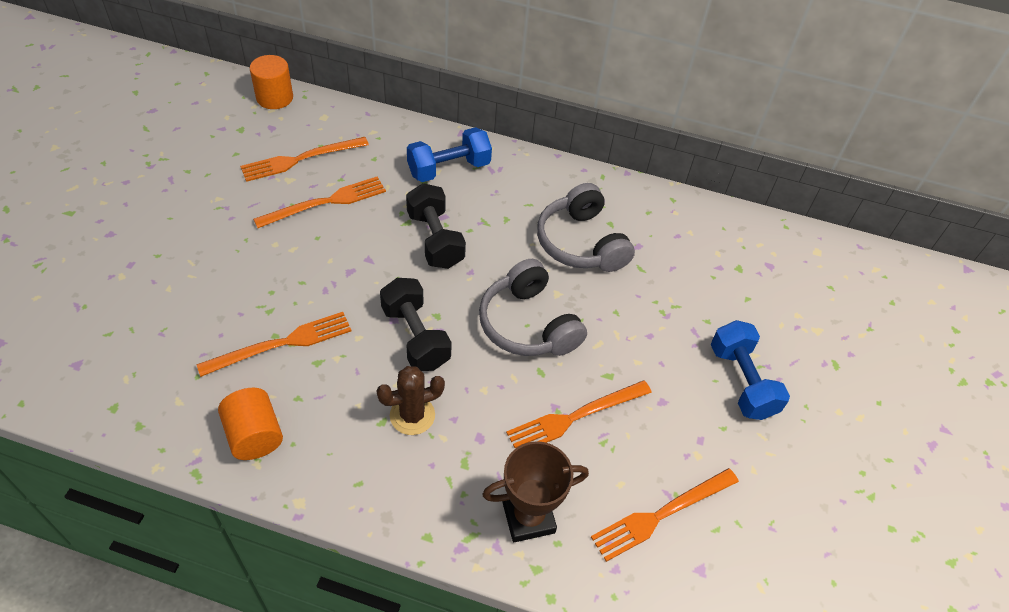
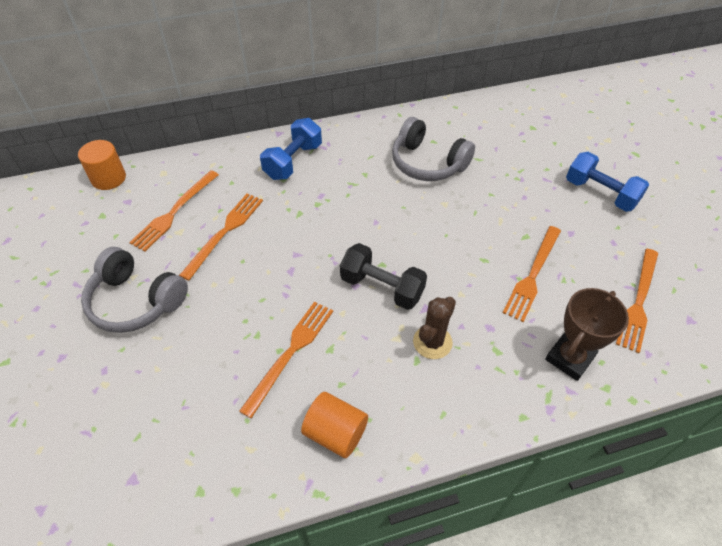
camera: 30 degrees left, 0 degrees up
(435, 239) = (330, 214): black dumbbell -> none
(528, 324) = (446, 234): grey headphones -> grey headphones (136, 301)

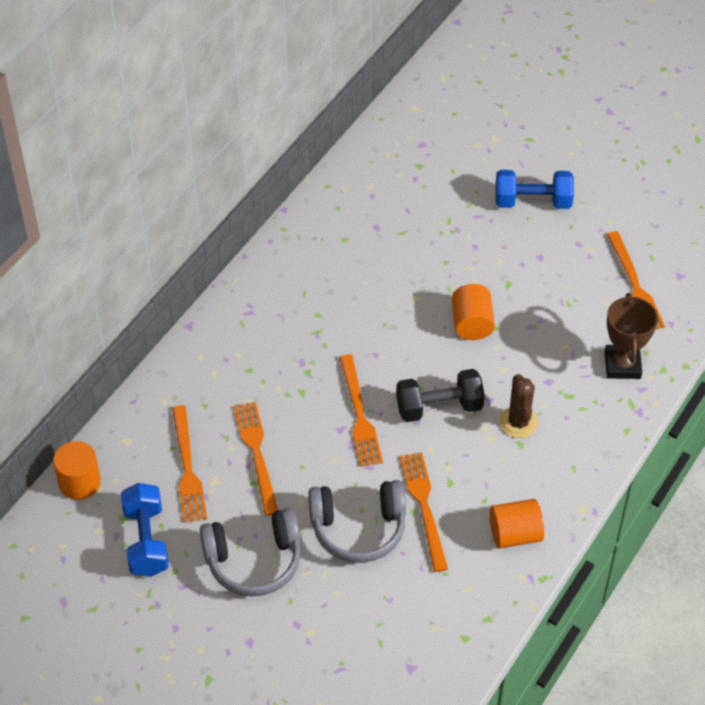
camera: 40 degrees left, 0 degrees up
(293, 161) = (238, 346): blue dumbbell -> blue dumbbell (146, 541)
(427, 163) = (362, 266): grey headphones -> grey headphones (358, 528)
(468, 246) = (471, 324): none -> orange cylinder
(532, 275) = (542, 315): orange fork -> orange fork (359, 414)

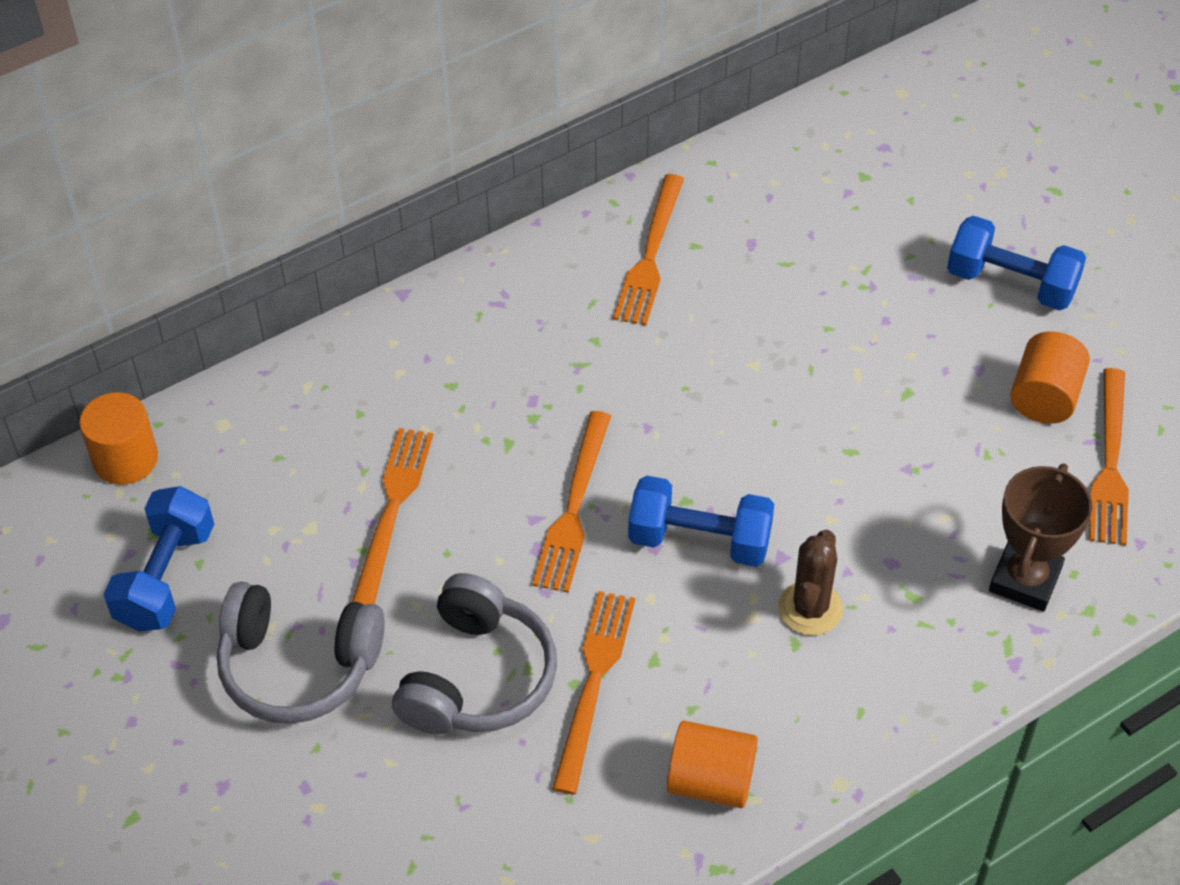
camera: 25 degrees right, 0 degrees up
(187, 468) = (283, 494): orange fork -> orange fork (650, 255)
(358, 528) = (477, 677): grey headphones -> grey headphones turned 90 degrees counterclockwise
(439, 407) = (699, 540): black dumbbell -> blue dumbbell
(471, 324) = (818, 433): orange cylinder -> orange cylinder (1044, 397)

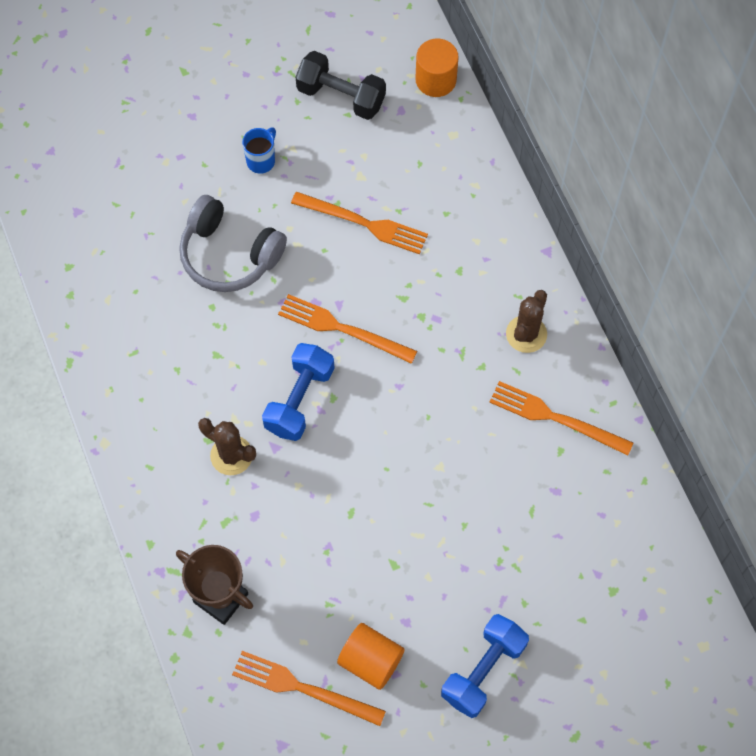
camera: 100 degrees right, 15 degrees up
(166, 577) = (341, 96): blue dumbbell -> black dumbbell
(298, 666) = (261, 160): grey headphones -> blue mug
(535, 299) = (526, 334): none -> brown cactus
(593, 683) = (209, 318): orange fork -> none
(711, 781) = (125, 370): orange cylinder -> none

